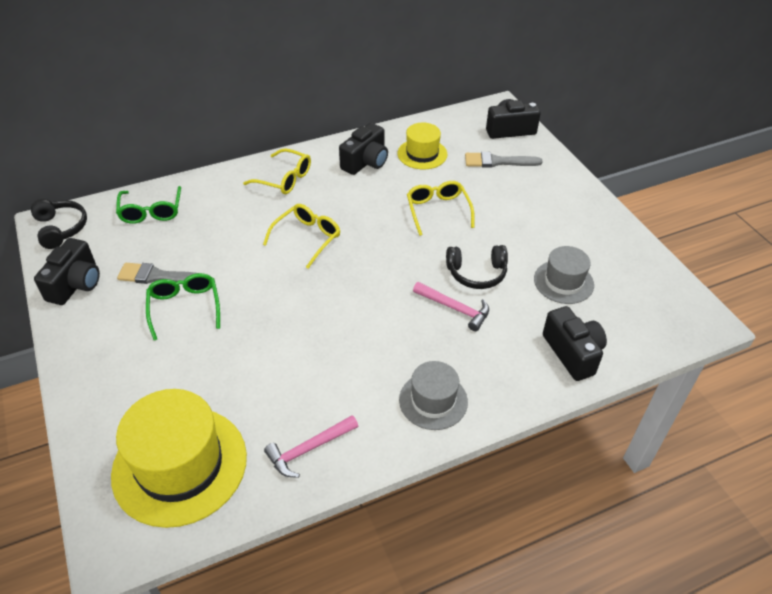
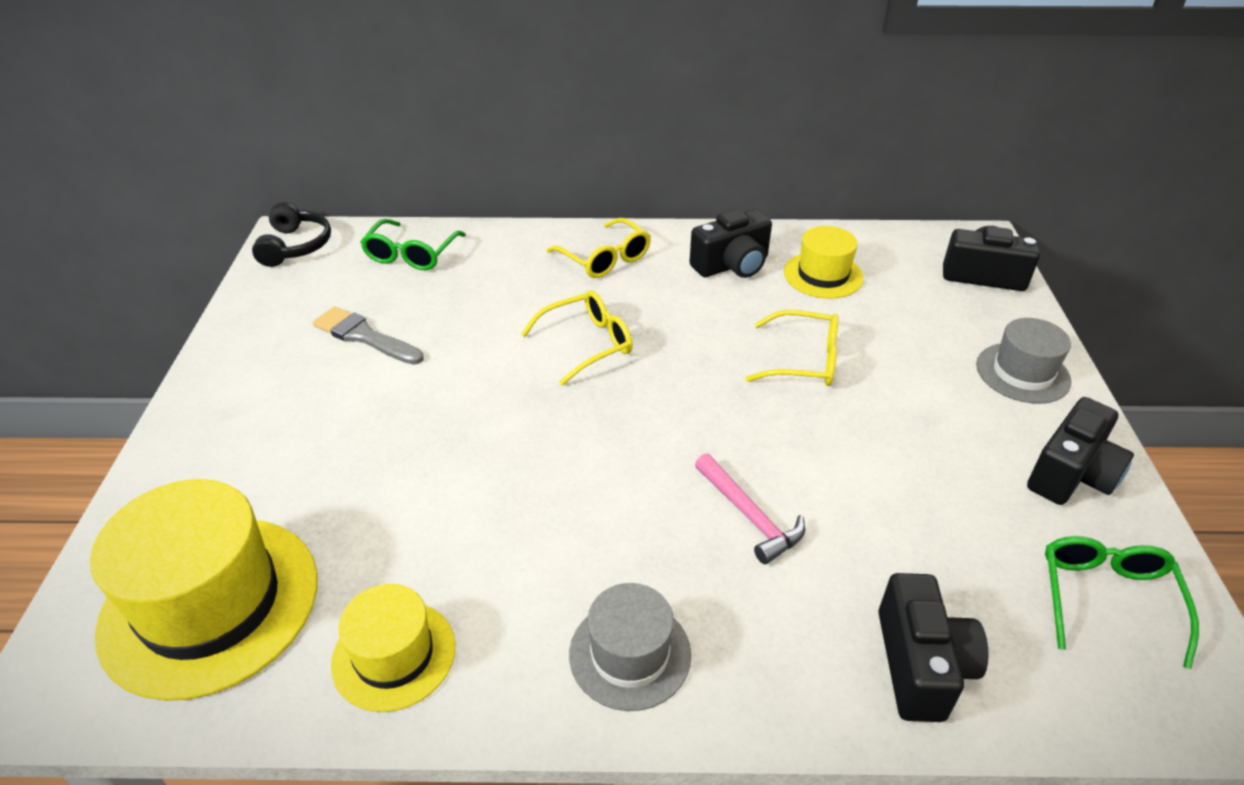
camera: 25 degrees right, 5 degrees down
(76, 284) = (263, 316): black camera -> black camera (1071, 474)
(185, 307) = (368, 386): green glasses -> green glasses (1106, 599)
(308, 449) = (394, 655): pink hammer -> yellow hat
(438, 211) = (803, 360): yellow glasses -> yellow glasses turned 90 degrees clockwise
(477, 273) = (815, 472): black headphones -> none
(497, 162) = (939, 315): grey brush -> none
(563, 282) = (963, 534): grey hat -> grey hat (1022, 373)

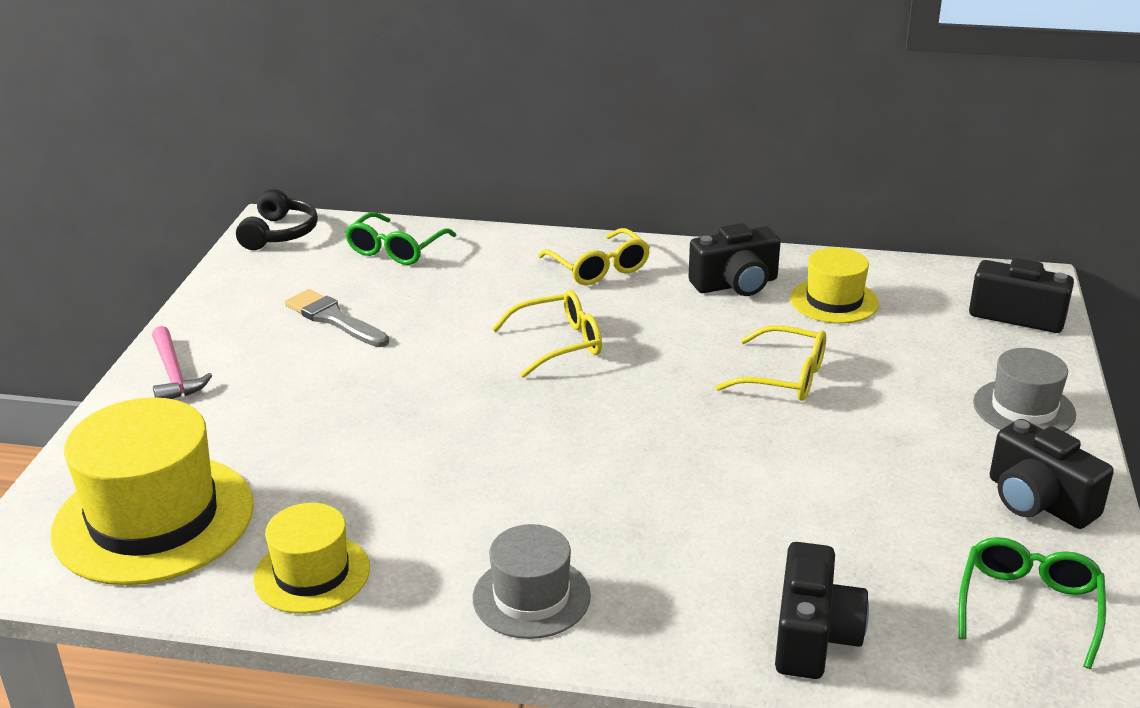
camera: 10 degrees right, 10 degrees down
(749, 516) = (682, 503): pink hammer -> pink hammer (174, 374)
(1071, 474) = (1038, 501): black camera -> black camera turned 90 degrees clockwise

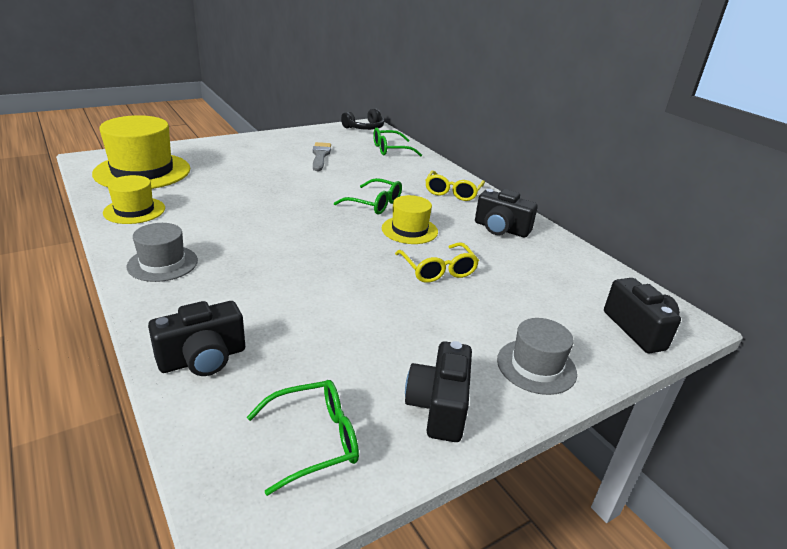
camera: 45 degrees right, 0 degrees up
(174, 374) = (241, 143): pink hammer -> none
(558, 343) = (374, 204): yellow glasses -> green glasses
(834, 301) = (536, 261): yellow hat -> yellow hat (409, 230)

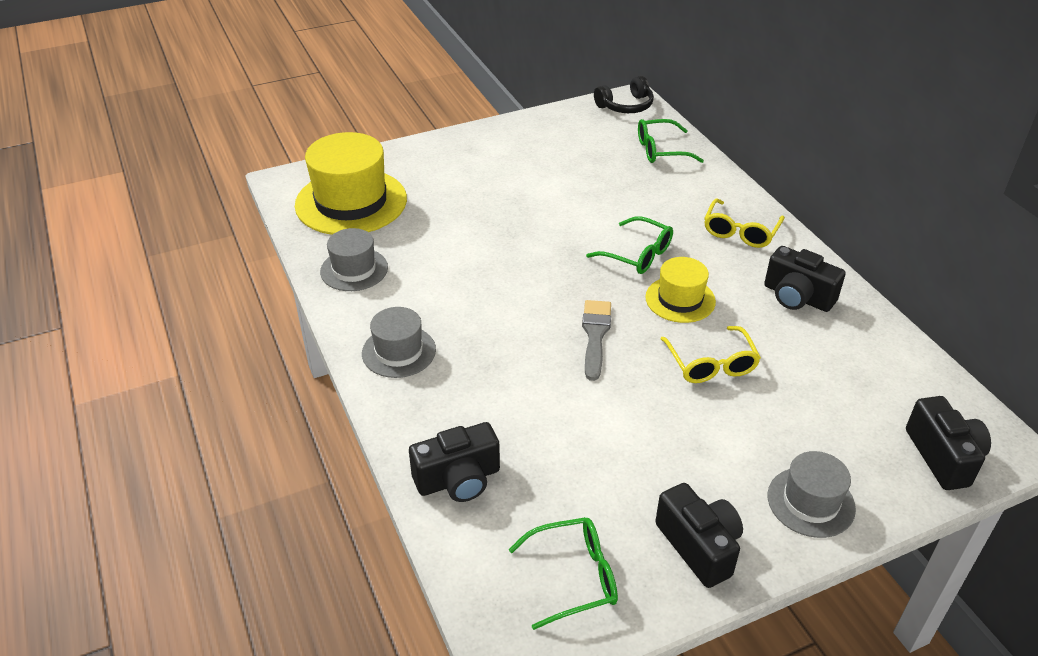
camera: 10 degrees right, 10 degrees up
(134, 210) = (354, 269): yellow hat -> grey hat
(320, 156) = (567, 166): grey brush -> grey brush (595, 335)
(439, 407) = (699, 546): black camera -> black camera turned 135 degrees clockwise

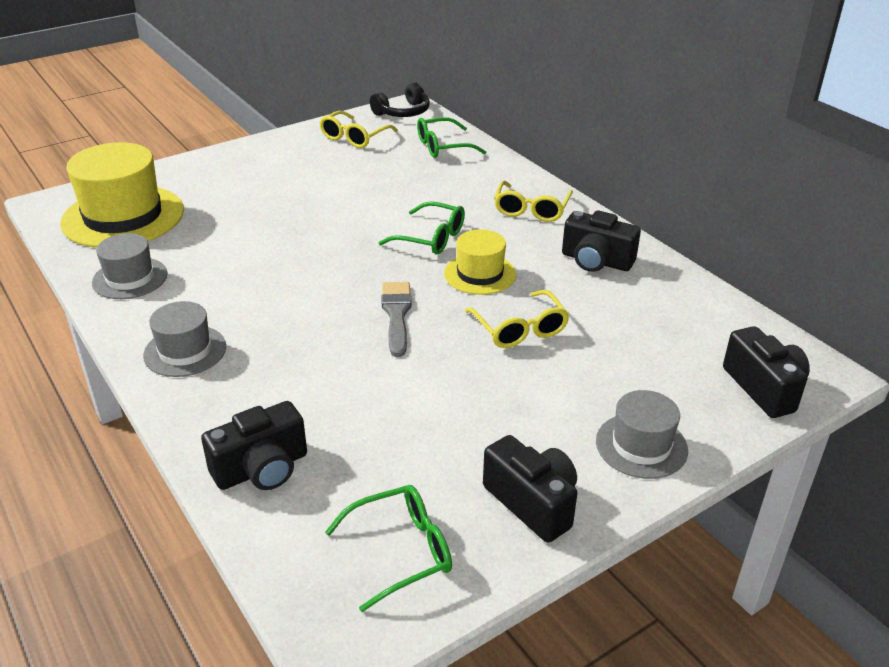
camera: 10 degrees left, 5 degrees down
(575, 132) = (354, 137): none -> yellow glasses

